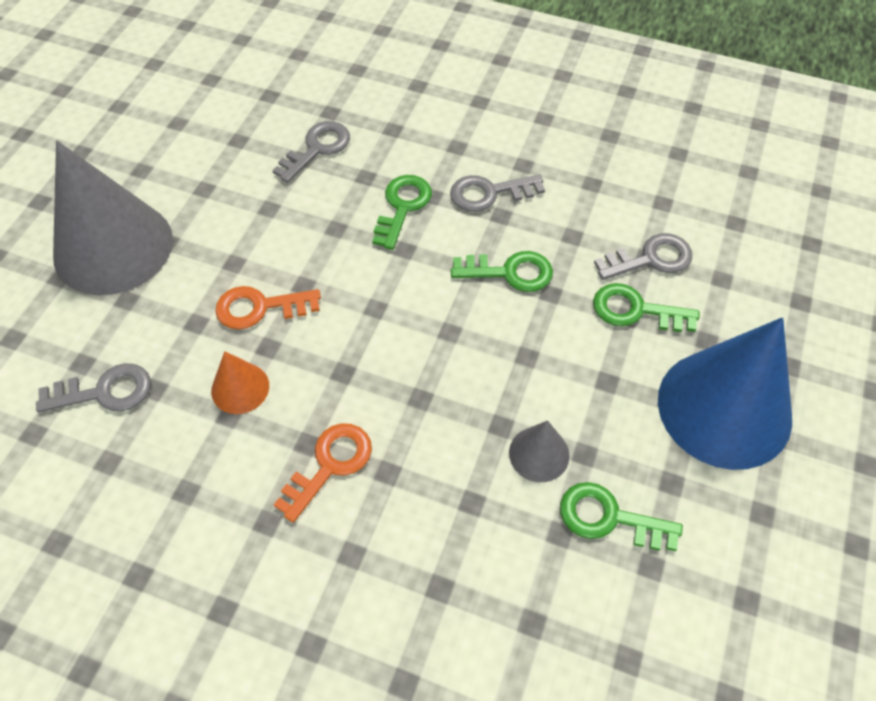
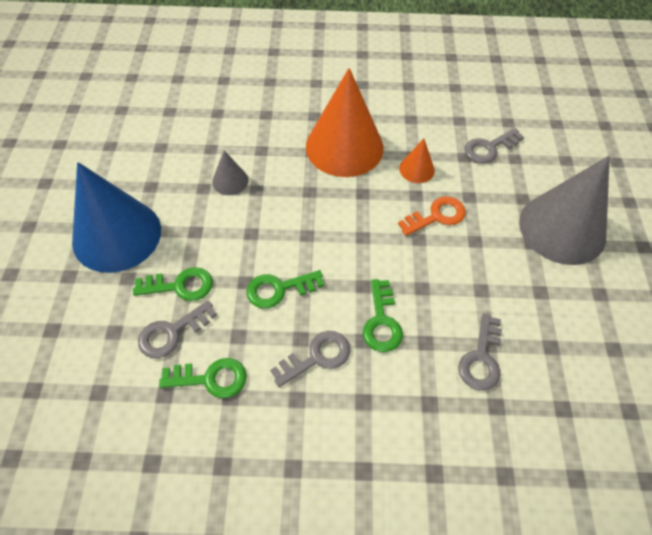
camera: 160 degrees right, 0 degrees up
(330, 465) = (344, 147): orange key -> orange cone
(609, 518) = (185, 161): green key -> green key (210, 378)

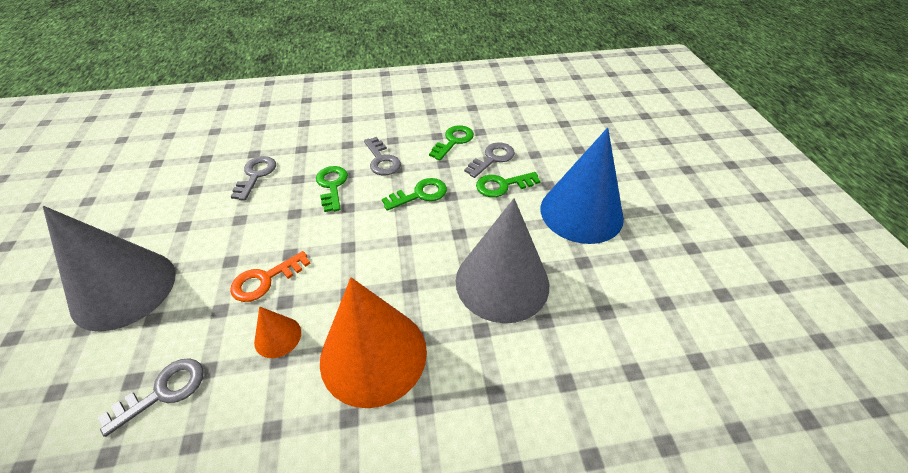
camera: 170 degrees right, 10 degrees down
(210, 378) = (453, 141): green key -> green key turned 135 degrees clockwise
(230, 181) = (502, 282): grey cone -> grey cone, size x2.26
(317, 357) = (382, 160): grey key -> grey key turned 75 degrees counterclockwise

